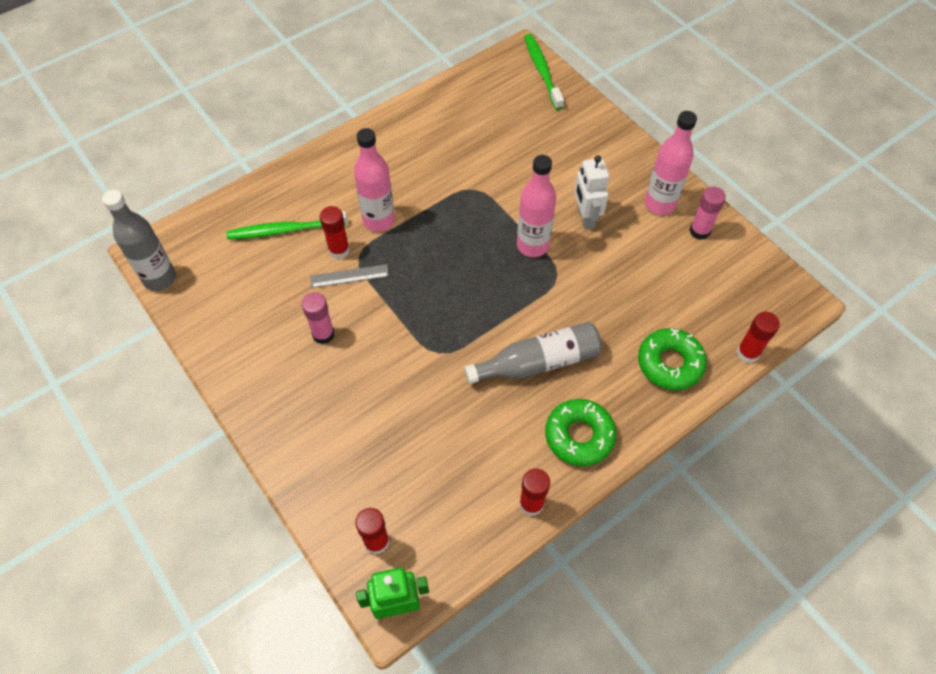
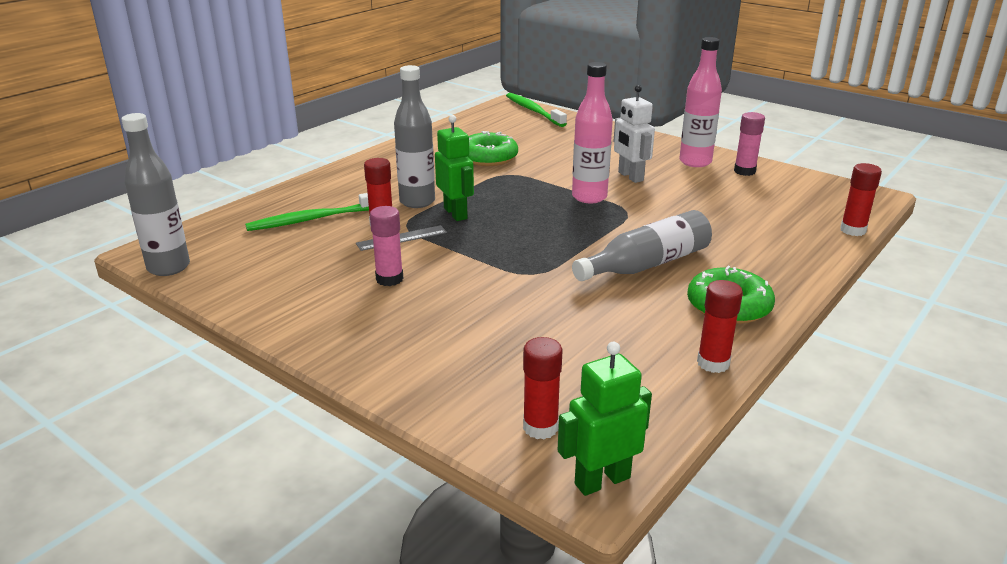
camera: 15 degrees left, 30 degrees down
(379, 220) = (417, 202): pink bottle -> grey bottle
(406, 247) = (456, 213): none -> green robot
(670, 363) = (783, 246): green donut -> green donut (488, 157)

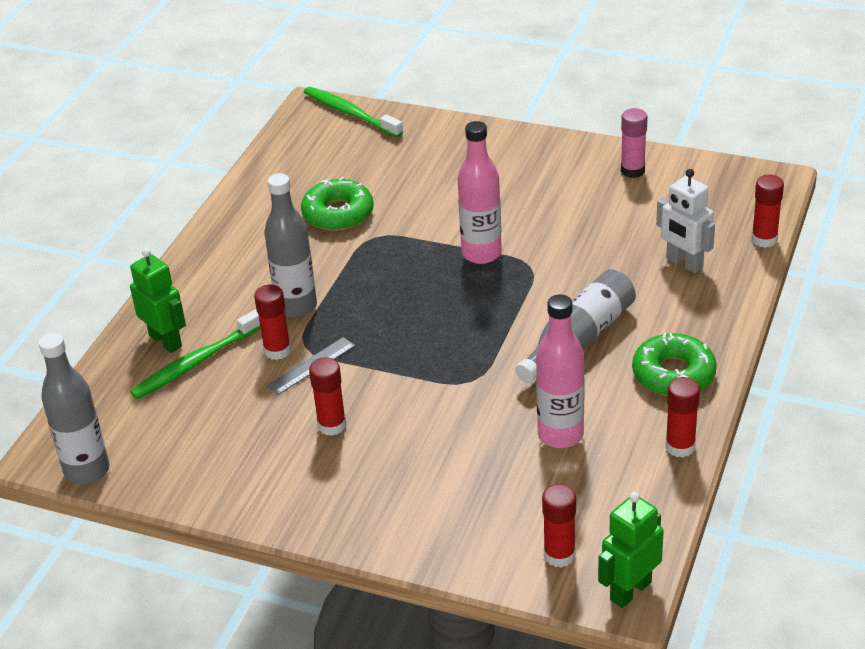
camera: 15 degrees left, 10 degrees up
(389, 279) = (332, 425): pink glue stick -> red glue stick
(456, 213) = (349, 314): green robot -> green robot (166, 341)
(630, 176) = (512, 209): white robot -> white robot (684, 263)
(695, 162) = (574, 167): pink bottle -> pink bottle (560, 435)

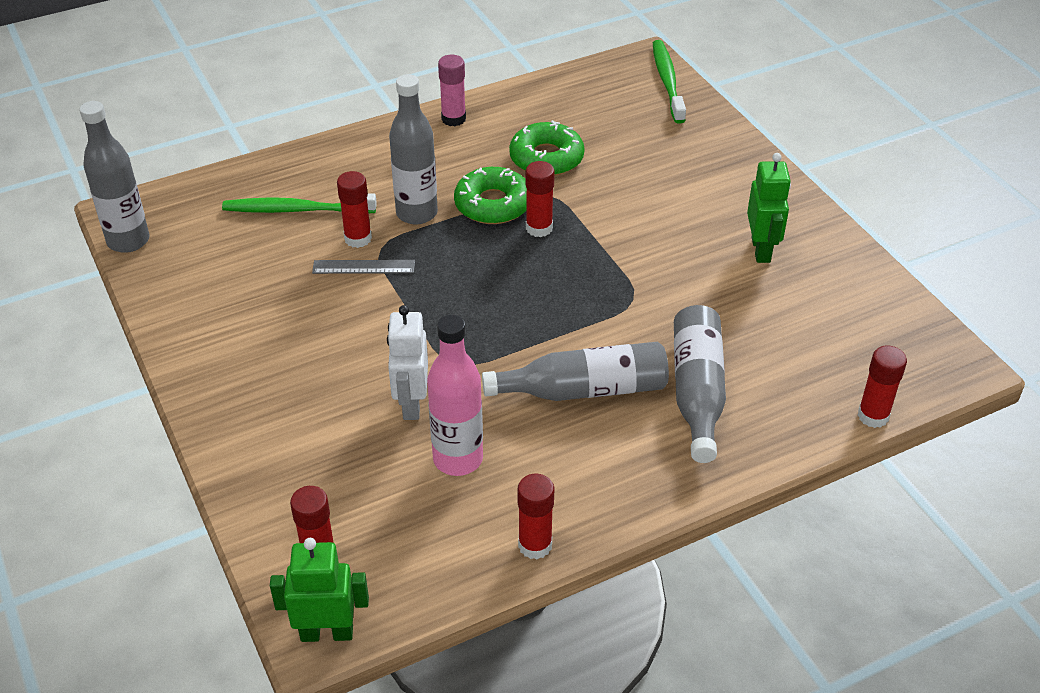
camera: 40 degrees right, 5 degrees up
(166, 341) = (299, 180): green robot -> green robot (761, 250)
(332, 425) = (313, 324): red glue stick -> red glue stick (539, 228)
(481, 253) = (608, 262): pink bottle -> none
(632, 171) = (837, 273): pink glue stick -> pink glue stick (453, 119)
(648, 294) = (697, 392): none -> grey bottle
(673, 374) = (619, 478): green donut -> green donut (493, 204)
(684, 263) = (767, 386): white robot -> white robot (411, 403)

